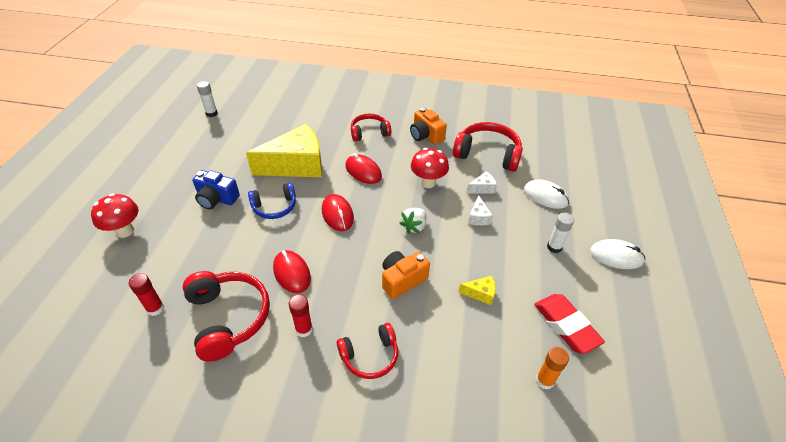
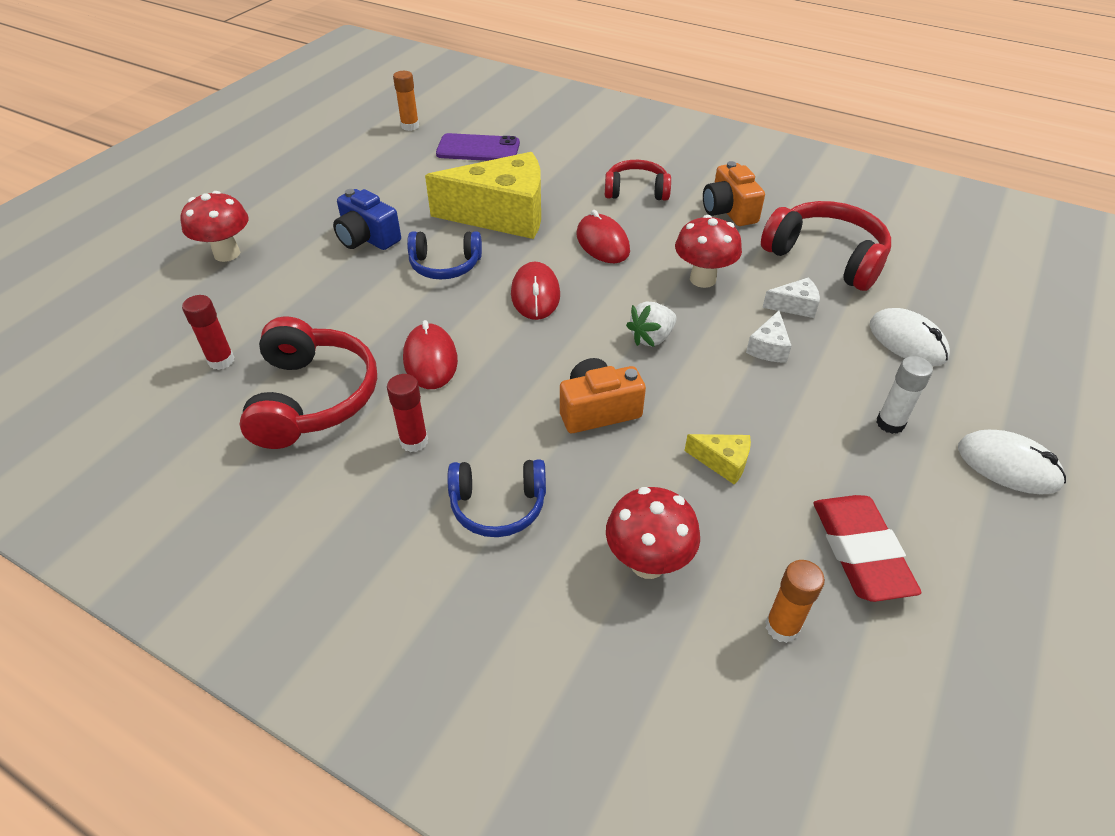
camera: 20 degrees right, 0 degrees up
(211, 113) = (410, 126): white glue stick -> orange glue stick
(262, 122) = (478, 149): none -> purple phone
(370, 356) = (498, 505): red headphones -> blue headphones
(464, 365) = (648, 562): none -> red mushroom

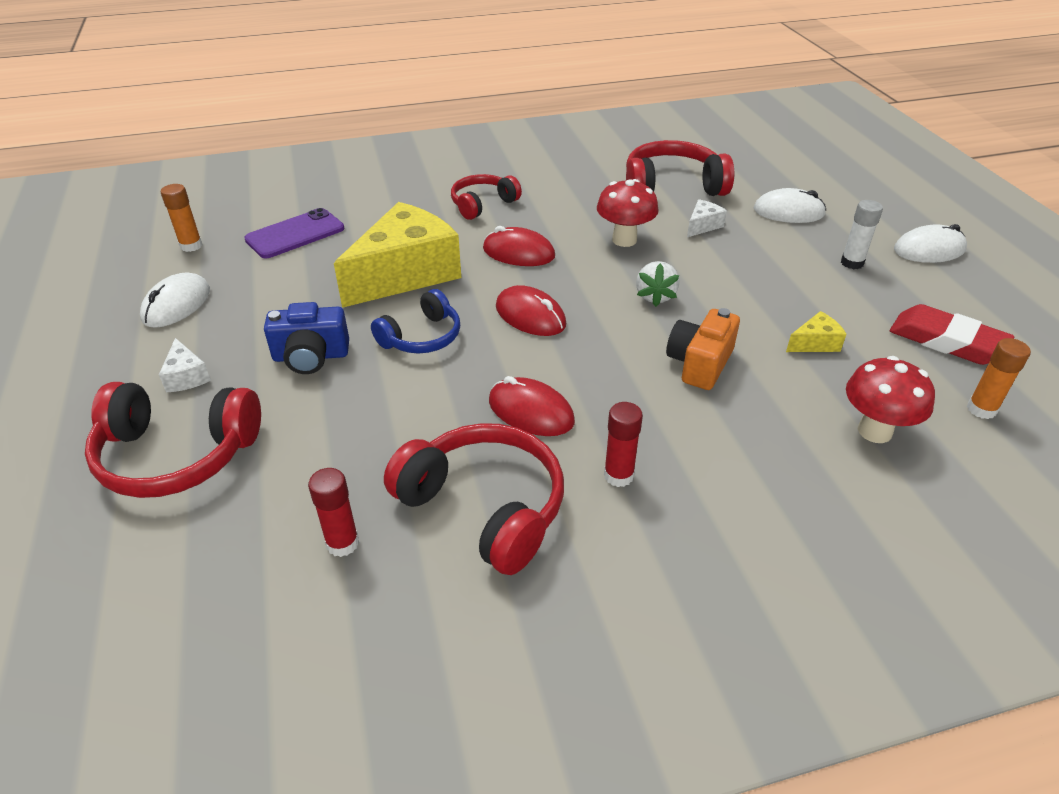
camera: 45 degrees left, 5 degrees down
(227, 254) = (177, 454): red mushroom -> red headphones
(349, 162) = (176, 305): none -> white mouse
(498, 505) = (744, 470): blue headphones -> none
(729, 211) = (568, 187): orange camera -> none
(768, 348) = (729, 259): white cheese -> white cheese (186, 376)

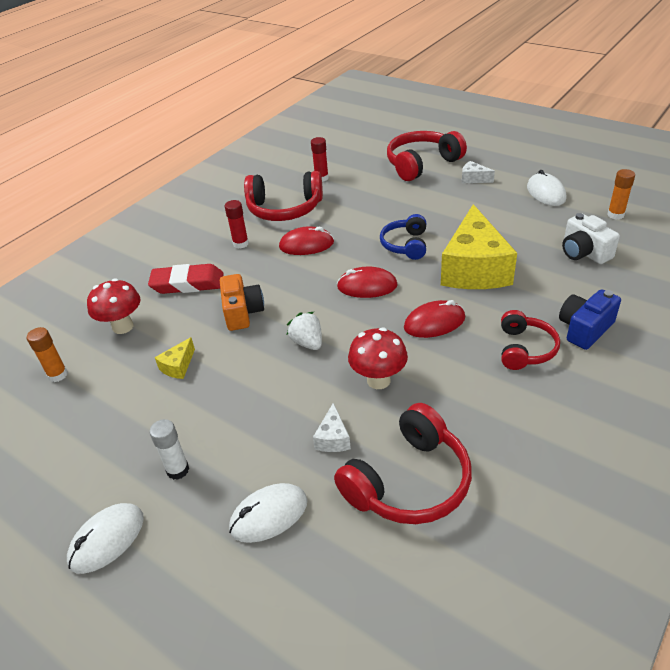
camera: 145 degrees right, 0 degrees up
(295, 234) = (584, 252): purple phone -> white camera
(311, 356) = (440, 210): blue camera -> blue camera (584, 329)
(946, 341) = (83, 421): red eraser -> red eraser (188, 284)

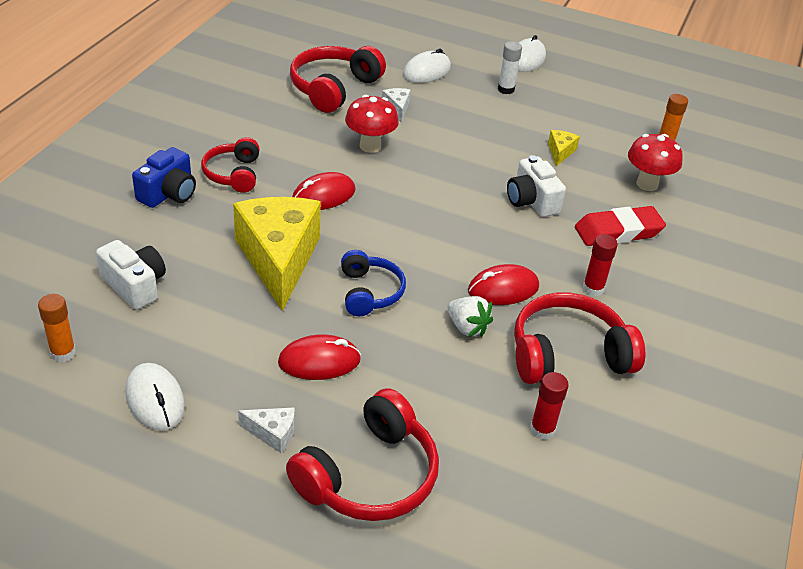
camera: 160 degrees right, 0 degrees up
(242, 312) = (531, 201): orange camera -> white camera
(307, 342) = (448, 174): white strawberry -> white strawberry (467, 327)
(367, 286) = (405, 233): red mouse -> red mouse (319, 361)

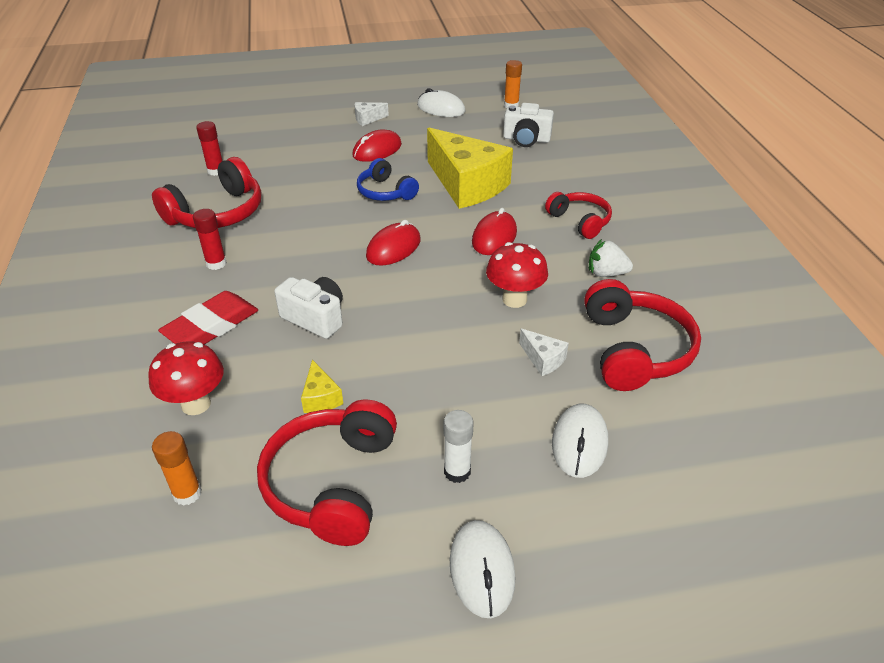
camera: 150 degrees right, 0 degrees up
(168, 193) = (596, 189): blue camera -> none
(369, 475) = (303, 123): red headphones -> red headphones (333, 483)
(467, 327) = (300, 200): white strawberry -> white strawberry (606, 273)
(503, 289) = (291, 233): red mouse -> red mouse (393, 248)

